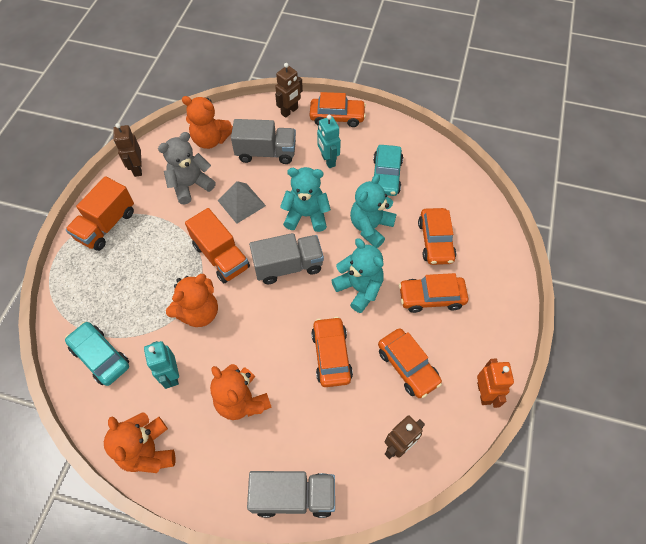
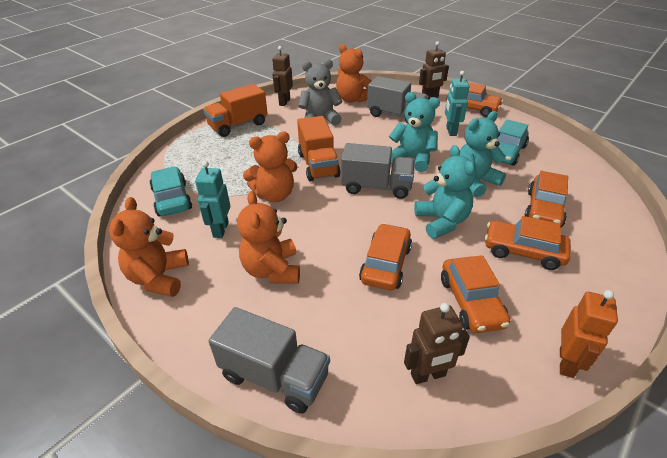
camera: 25 degrees right, 20 degrees down
(241, 203) = (356, 138): grey pyramid -> none

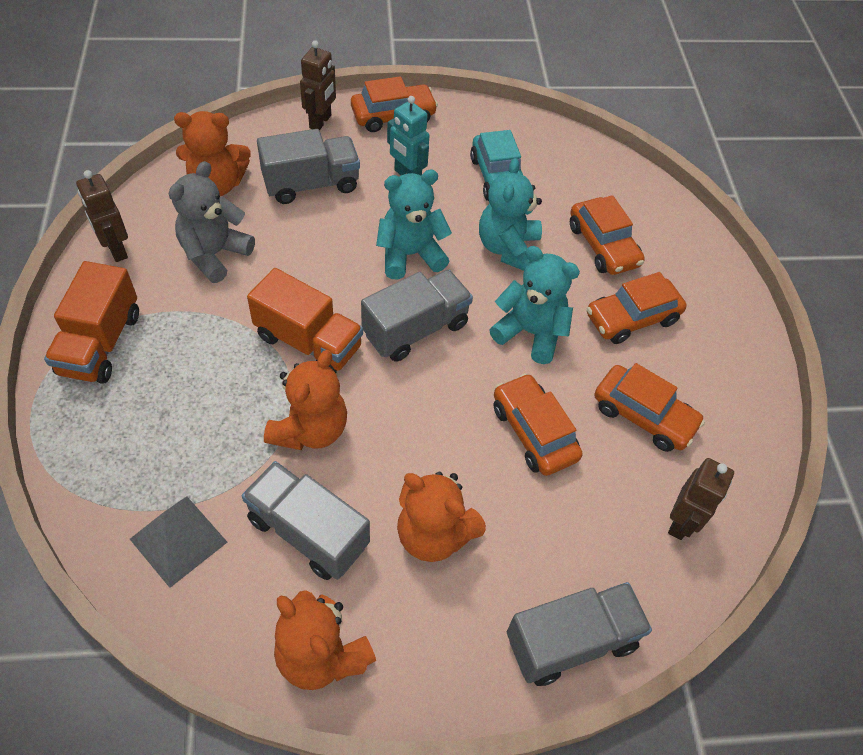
camera: 50 degrees left, 15 degrees up
(172, 199) = (178, 540): turquoise car -> grey pyramid
(220, 230) = (308, 532): turquoise robot -> grey truck
(567, 362) = (756, 420): orange robot -> none

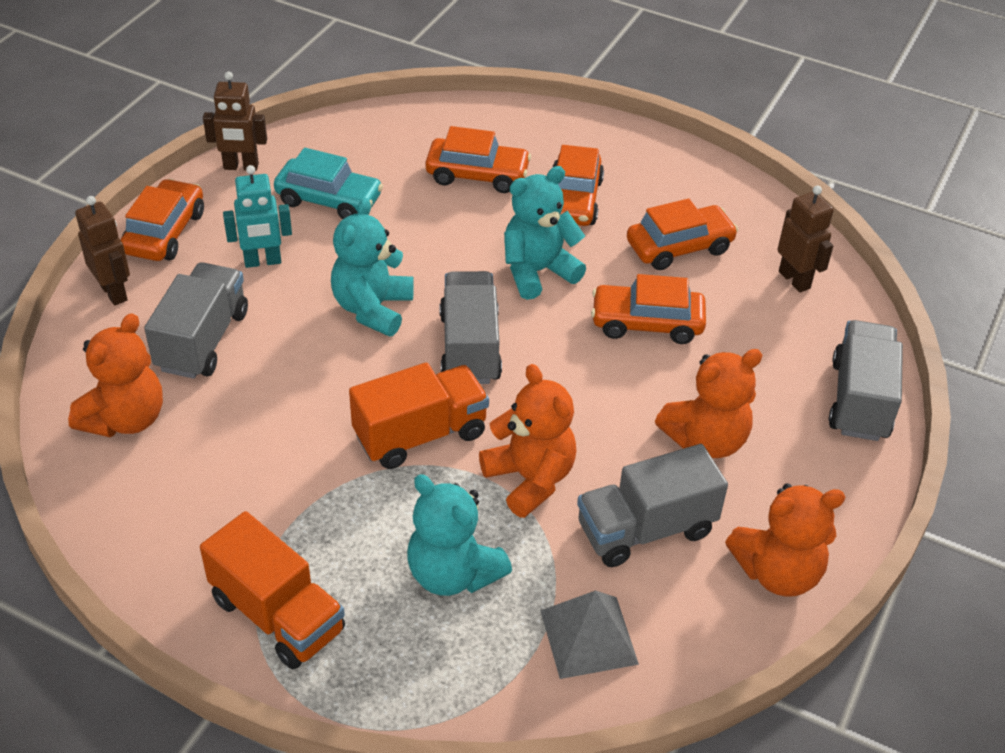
camera: 55 degrees left, 10 degrees down
(116, 250) = (144, 550): brown robot -> brown robot (241, 167)
(214, 254) = (232, 463): grey teddy bear -> none
(508, 248) = (426, 237): turquoise teddy bear -> turquoise teddy bear (453, 573)

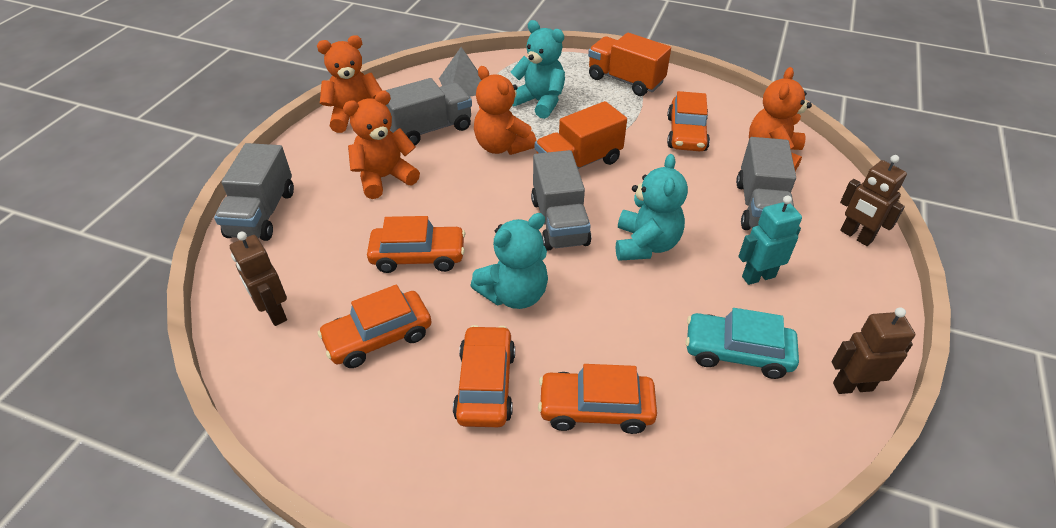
camera: 175 degrees right, 0 degrees up
(165, 232) = (862, 295): orange car -> orange car (686, 134)

